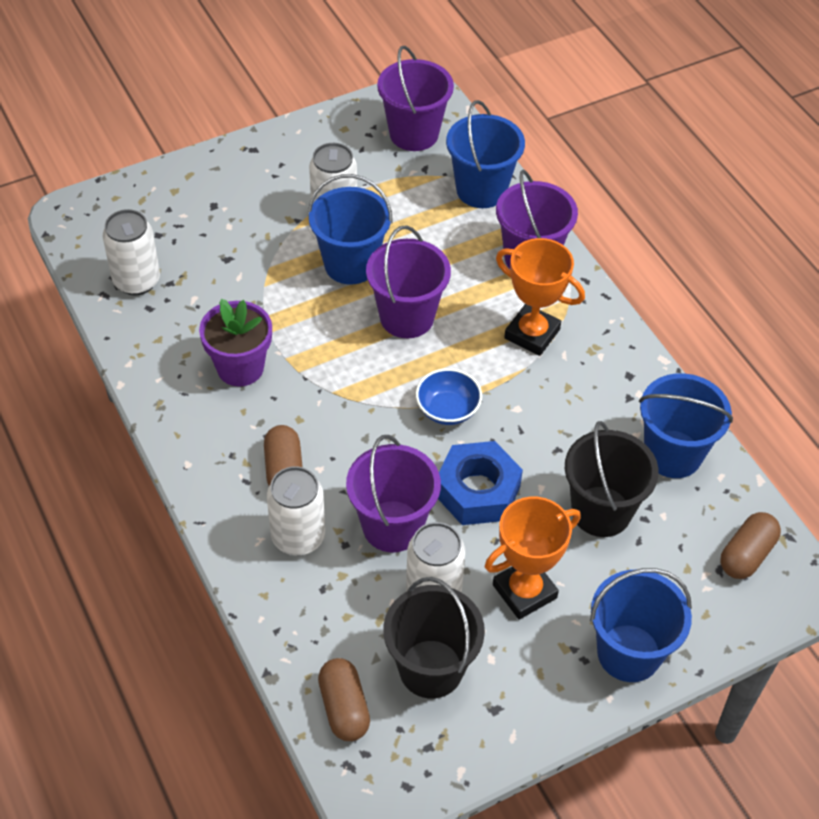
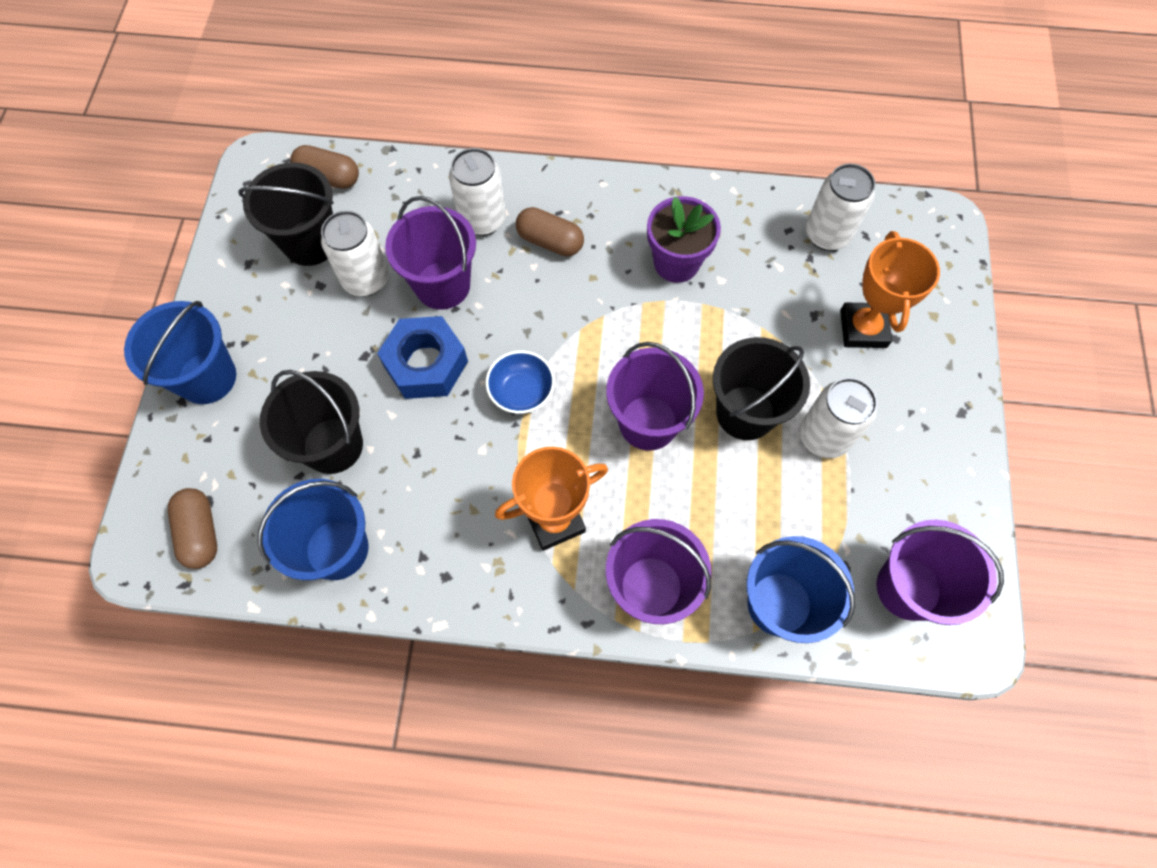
camera: 125 degrees right, 15 degrees up
(350, 264) = (745, 413): blue bucket -> black bucket
(524, 591) = (315, 340): orange trophy -> orange trophy (863, 329)

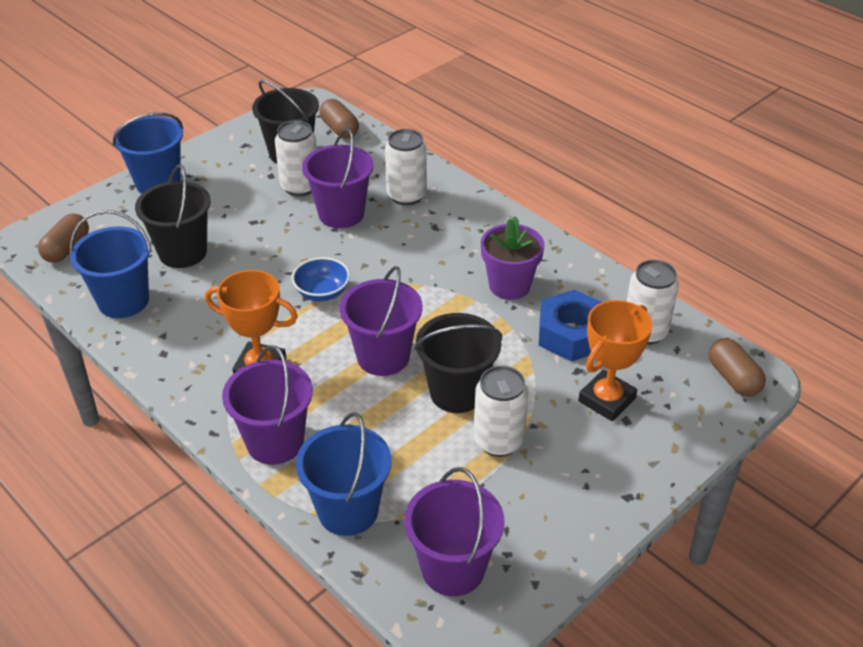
camera: 40 degrees right, 25 degrees down
(426, 364) = (283, 245): blue nut -> blue nut (571, 334)
(550, 241) = (436, 229): brown capsule -> brown capsule (733, 378)

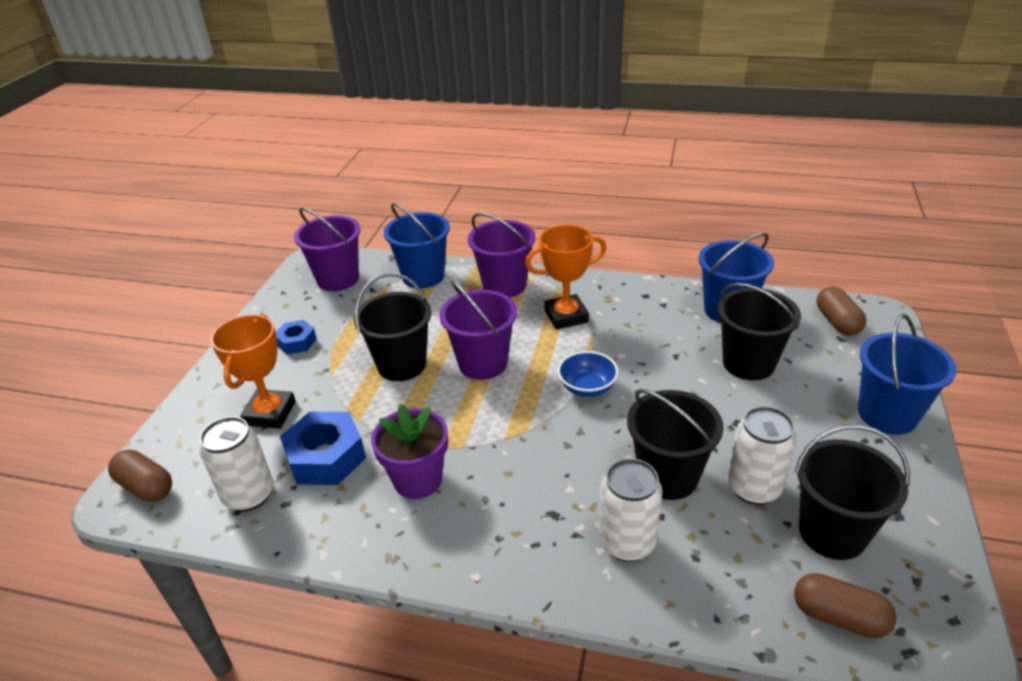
camera: 150 degrees right, 5 degrees down
(341, 214) = (668, 476): purple bucket -> black bucket
(498, 441) = (348, 348): white can -> none
(549, 479) = (297, 342): none -> blue nut

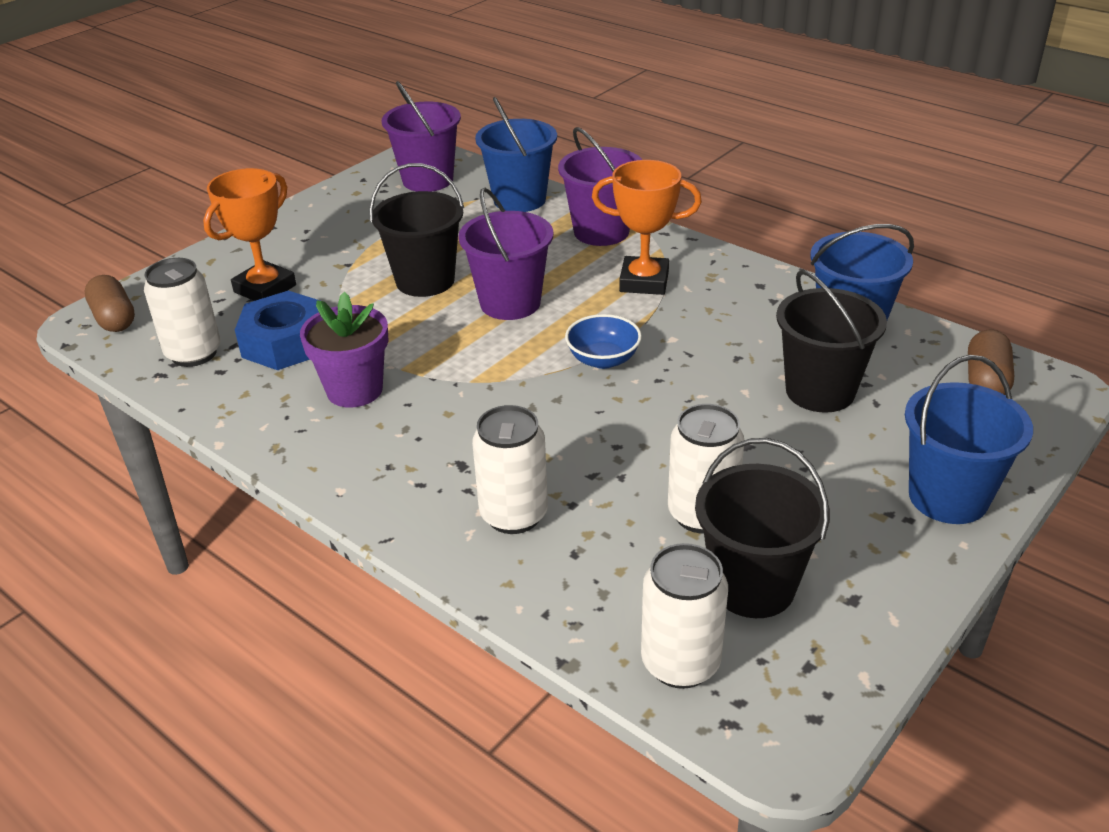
camera: 25 degrees right, 0 degrees up
(297, 342) = (339, 231): blue nut -> none
(668, 476) = (614, 471): black bucket -> none
(839, 617) = (680, 663): brown capsule -> white can

